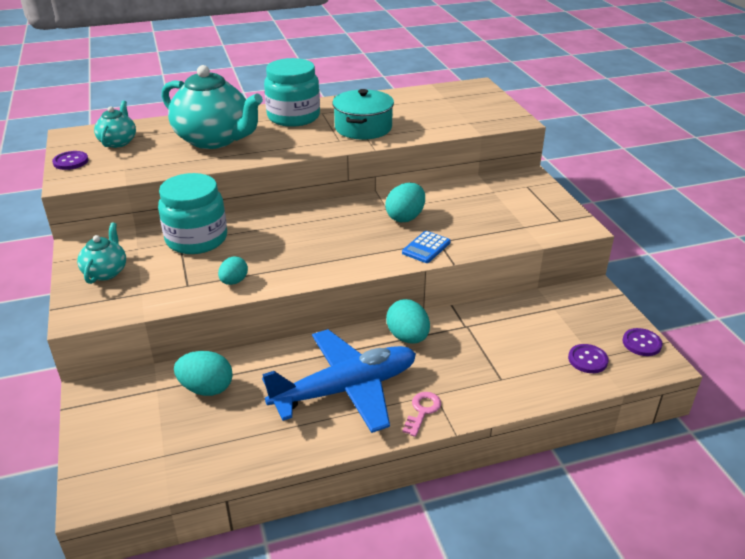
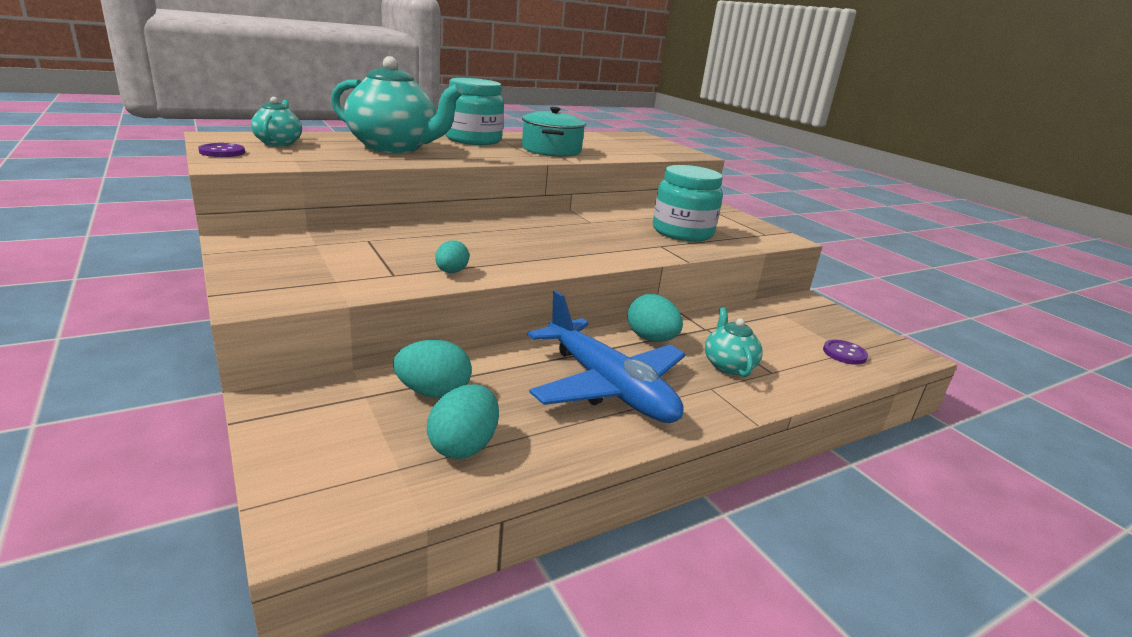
camera: 15 degrees left, 10 degrees down
(106, 272) = (280, 262): turquoise teapot -> turquoise teapot (728, 365)
(196, 239) = (389, 238): turquoise jar -> turquoise jar (682, 232)
(346, 389) = (608, 387): blue plane -> blue plane turned 90 degrees clockwise
(405, 217) = (614, 228): turquoise egg -> turquoise egg (463, 446)
(422, 411) = (707, 404): pink key -> none
(426, 248) = (651, 249): blue calculator -> none
(641, 343) = (883, 339): purple button -> none

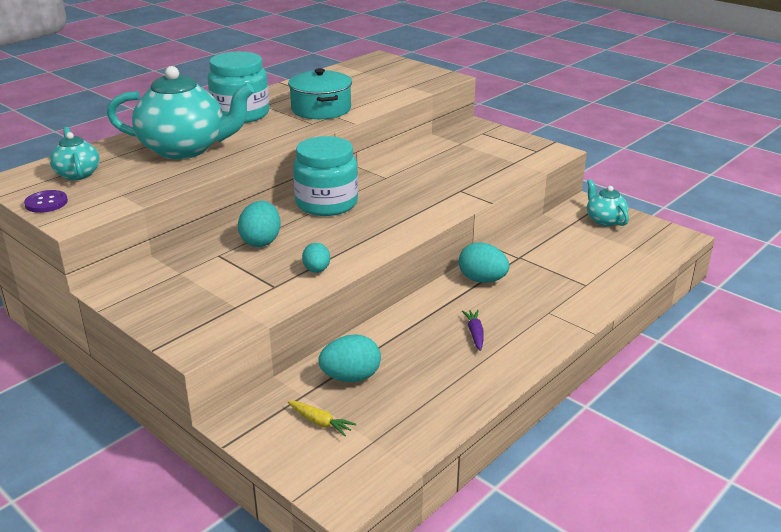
camera: 15 degrees left, 5 degrees up
(357, 429) = (320, 422): none -> yellow carrot
(463, 446) = (404, 412): turquoise egg -> turquoise egg (261, 241)
(608, 387) = (475, 334): blue plane -> purple carrot
(682, 232) = (468, 168): turquoise jar -> turquoise jar (326, 203)
(728, 365) = (552, 288): turquoise teapot -> turquoise teapot (604, 220)
(844, 353) = (631, 251): purple button -> none

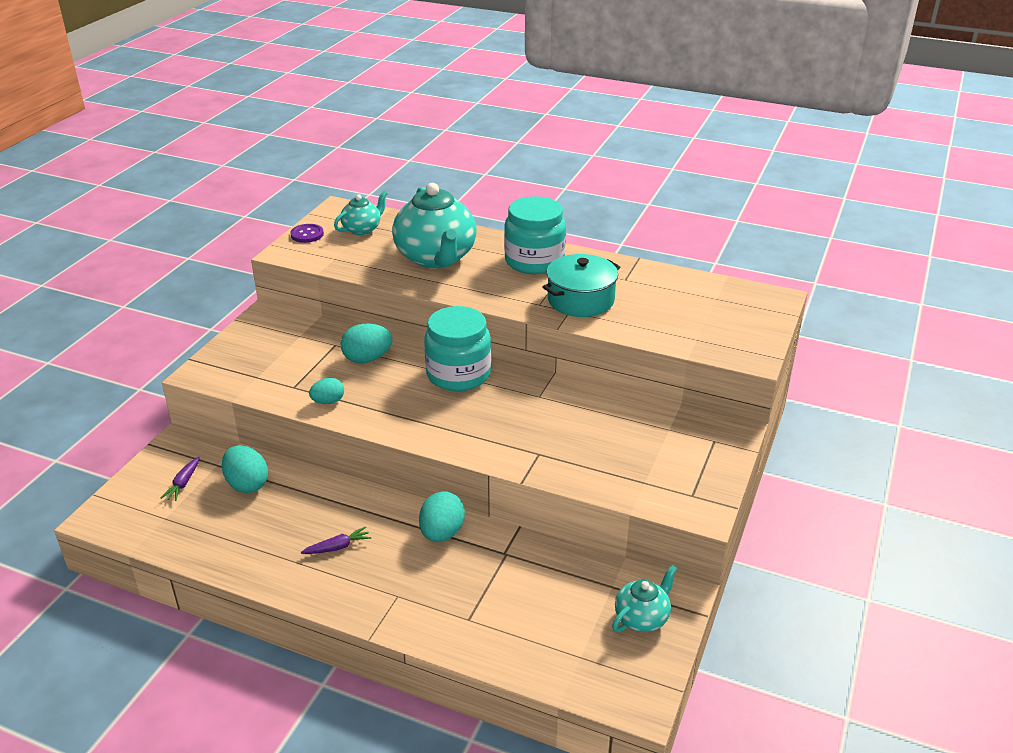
camera: 70 degrees right, 5 degrees up
(320, 422) = (183, 483): yellow carrot -> purple carrot

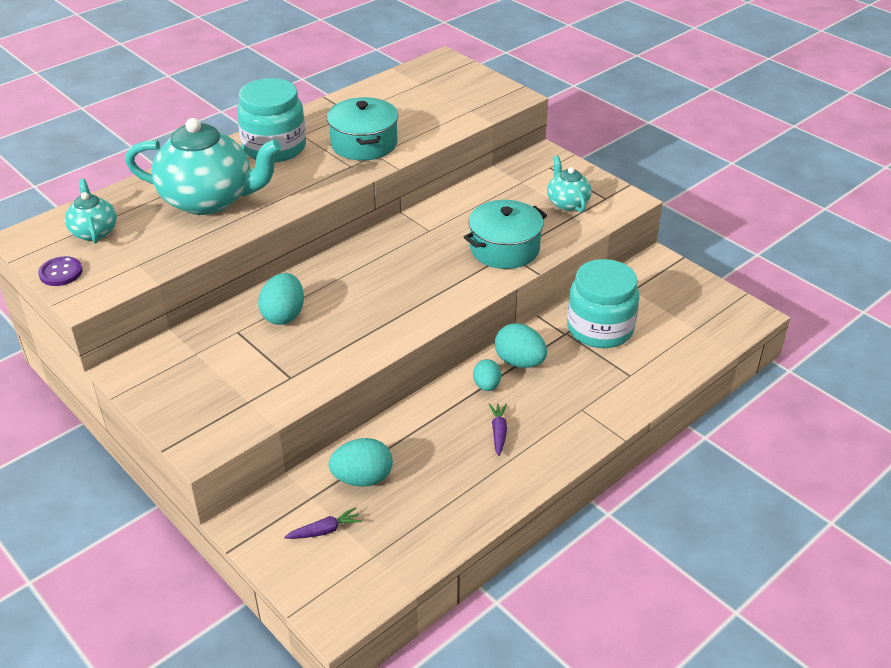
camera: 65 degrees left, 5 degrees up
(183, 483) = (325, 530): purple carrot -> purple carrot turned 60 degrees counterclockwise
(328, 401) = (336, 358): turquoise egg -> turquoise egg (486, 385)
(458, 374) = (359, 265): turquoise jar -> turquoise jar (600, 329)
(545, 449) = (504, 249): none -> turquoise pot
(642, 618) = (672, 286): turquoise teapot -> turquoise teapot (567, 203)

